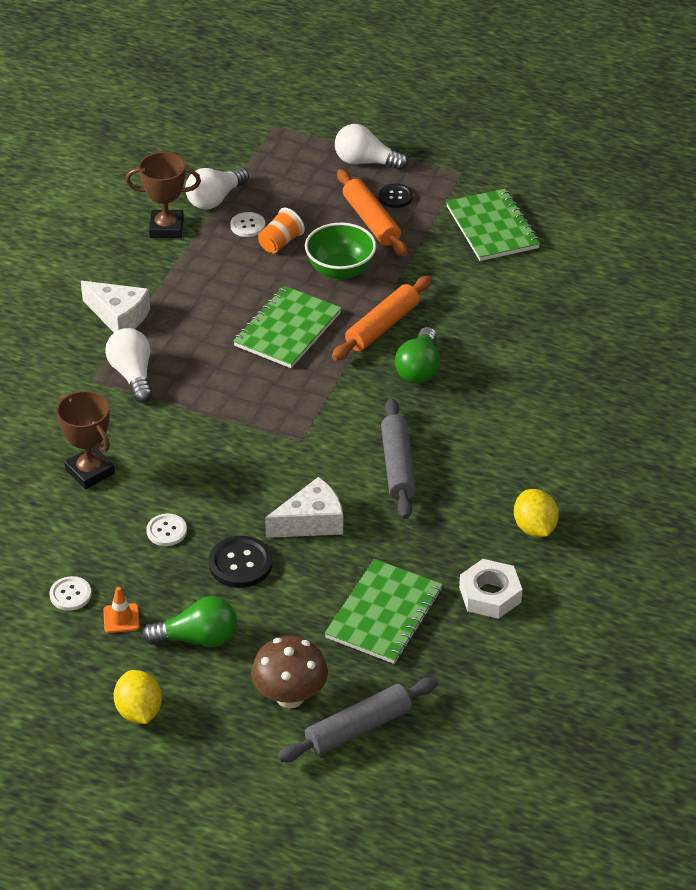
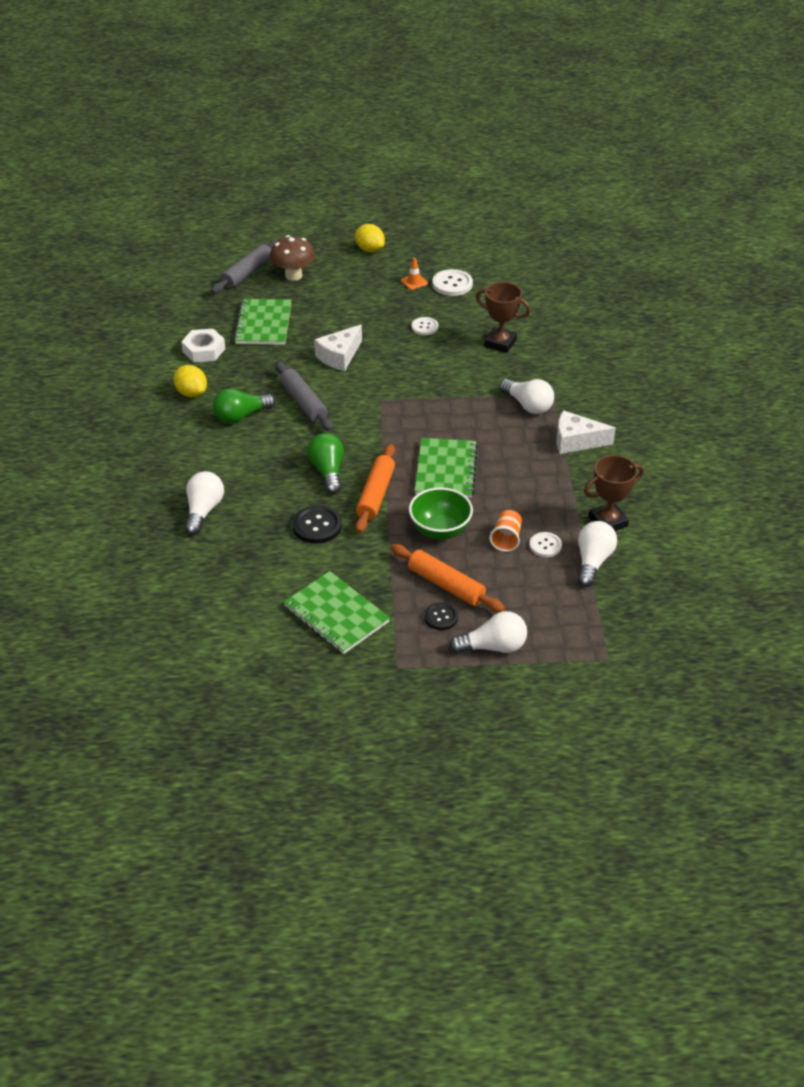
camera: 155 degrees right, 0 degrees up
(70, 594) = (452, 284): white button -> white button, size x1.55
(198, 638) = (363, 285): green light bulb -> green light bulb (241, 416)
(240, 564) = (367, 324): black button -> black button (317, 526)
(580, 367) = (203, 511): none -> white light bulb

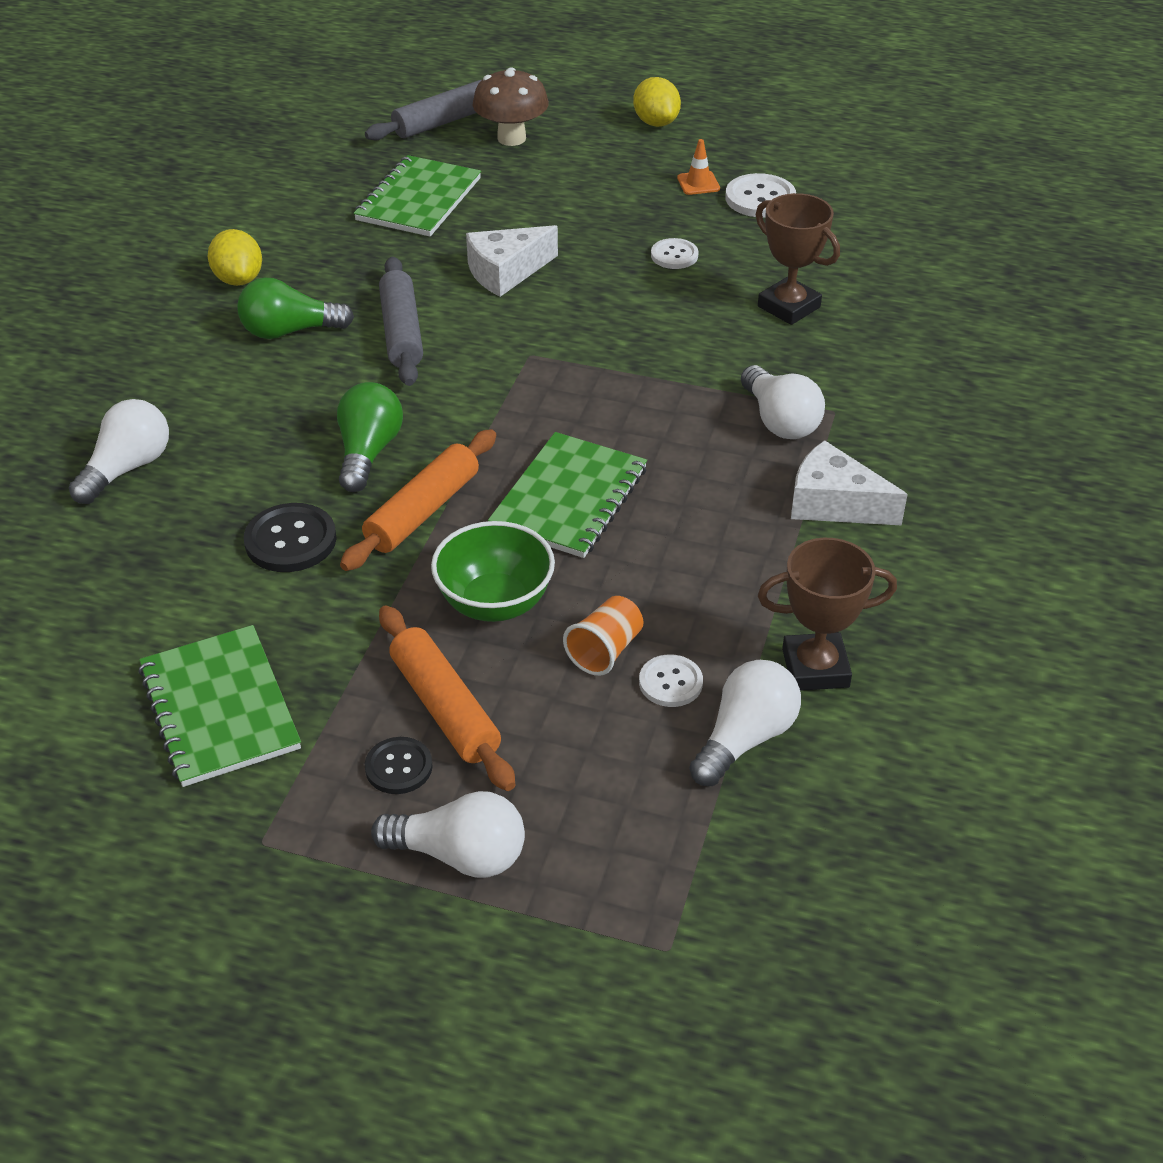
camera: 20 degrees right, 0 degrees up
(204, 350) = (301, 220): white nut -> none

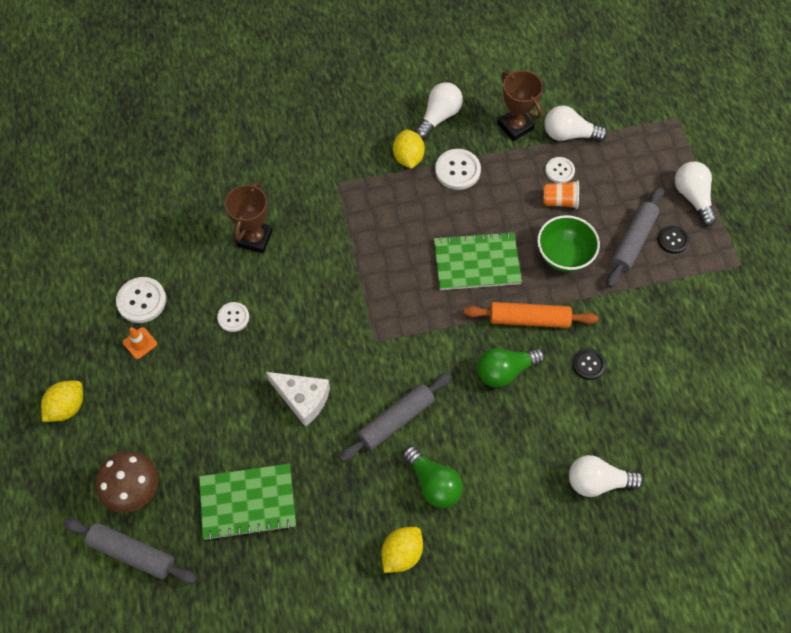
camera: 120 degrees left, 20 degrees up
(220, 708) = (698, 324): green notebook -> none
(290, 540) = (588, 364): black button -> black button, size x0.64
(444, 708) = (633, 241): orange rolling pin -> grey rolling pin
(766, 550) = (457, 170): none -> white button
(779, 421) = (360, 202): white light bulb -> white light bulb (439, 116)
(834, 503) = (408, 158): white cheese -> yellow lemon

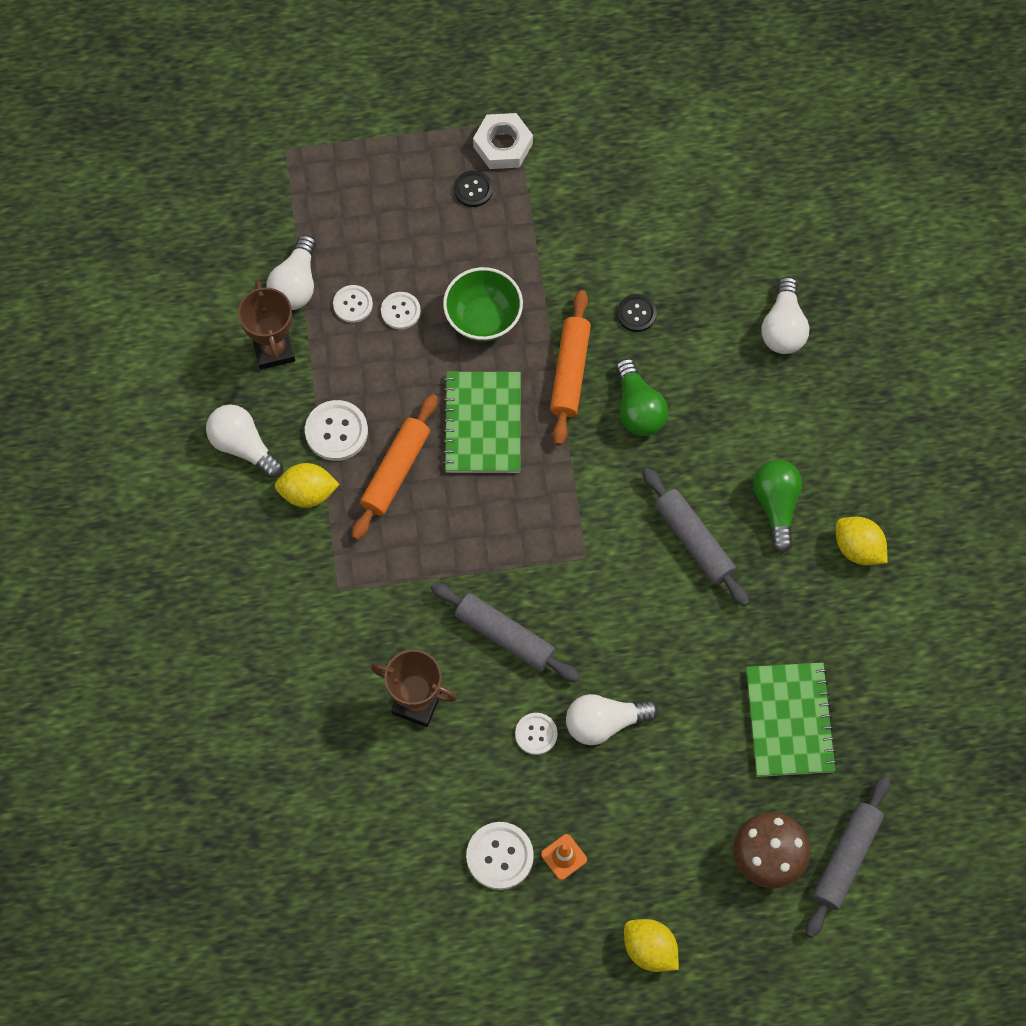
camera: 85 degrees left, 5 degrees up
(302, 399) = (658, 650): white cheese -> none
(431, 210) = (396, 471): none -> orange rolling pin
(433, 483) = (776, 506): green light bulb -> green light bulb turned 60 degrees counterclockwise
(515, 126) = (273, 349): brown trophy -> brown trophy turned 75 degrees counterclockwise
(560, 201) = (400, 311): orange cup -> white button
(633, 241) = (470, 235): grey rolling pin -> grey rolling pin (505, 636)
(692, 197) = (412, 155): white light bulb -> white light bulb (604, 723)
(716, 257) = (503, 145): none -> white nut

